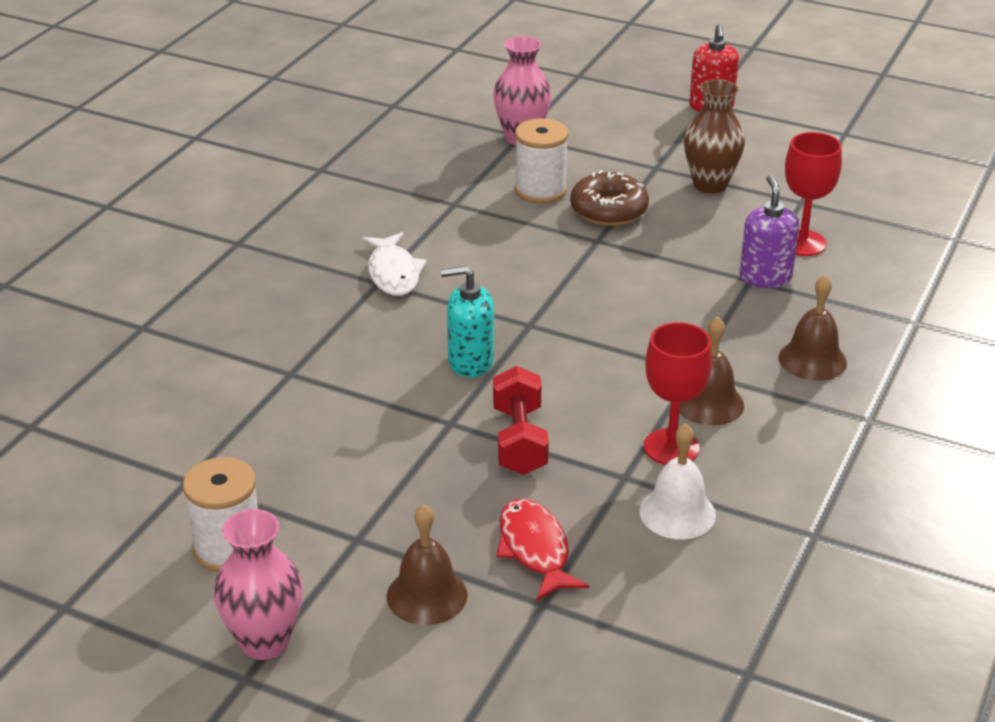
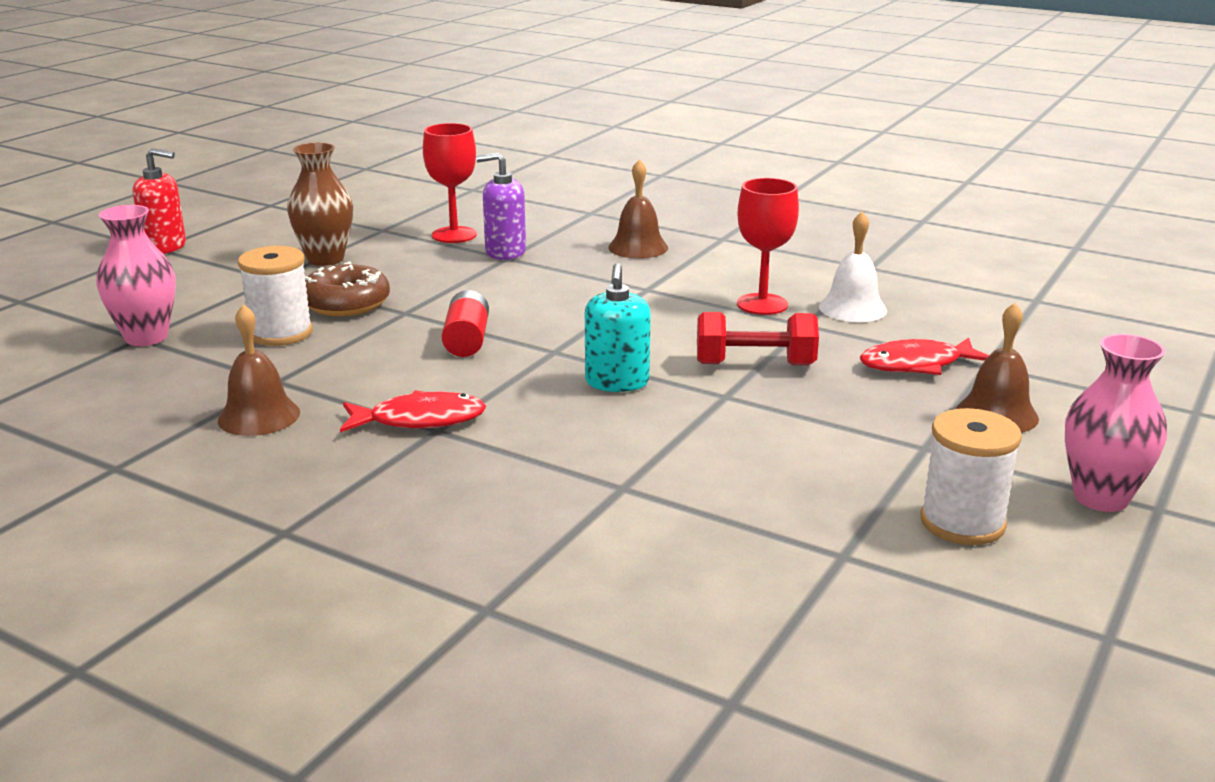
camera: 85 degrees left, 10 degrees down
(393, 273) = (419, 420): white fish -> red fish
(543, 278) = (467, 340): none -> red battery
(708, 403) = (697, 286): brown bell -> brown bell (259, 416)

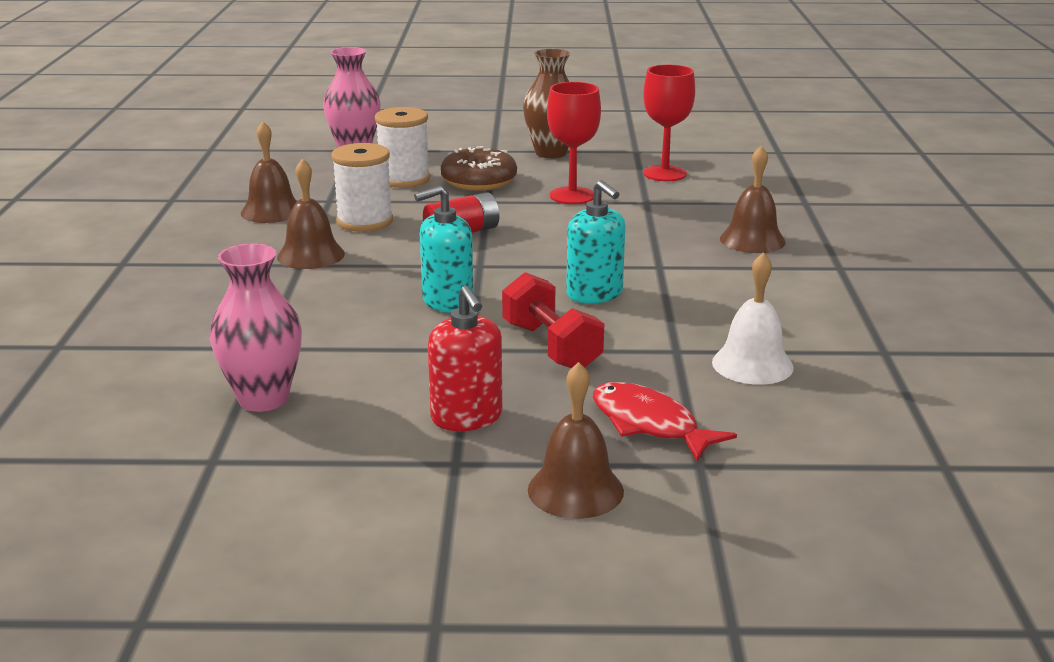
camera: 60 degrees right, 0 degrees up
(165, 247) = (504, 110): red soap dispenser -> red soap dispenser (467, 417)
(419, 420) = (311, 255): red fish -> brown bell
(505, 252) = (657, 198): purple soap dispenser -> none
(672, 324) = (594, 294): none -> turquoise soap dispenser
(762, 304) = (697, 320): red goblet -> red goblet (572, 196)
(962, 523) = (313, 508): white spool -> white spool (365, 221)
(1101, 498) = (430, 583): pink vase -> pink vase (263, 399)

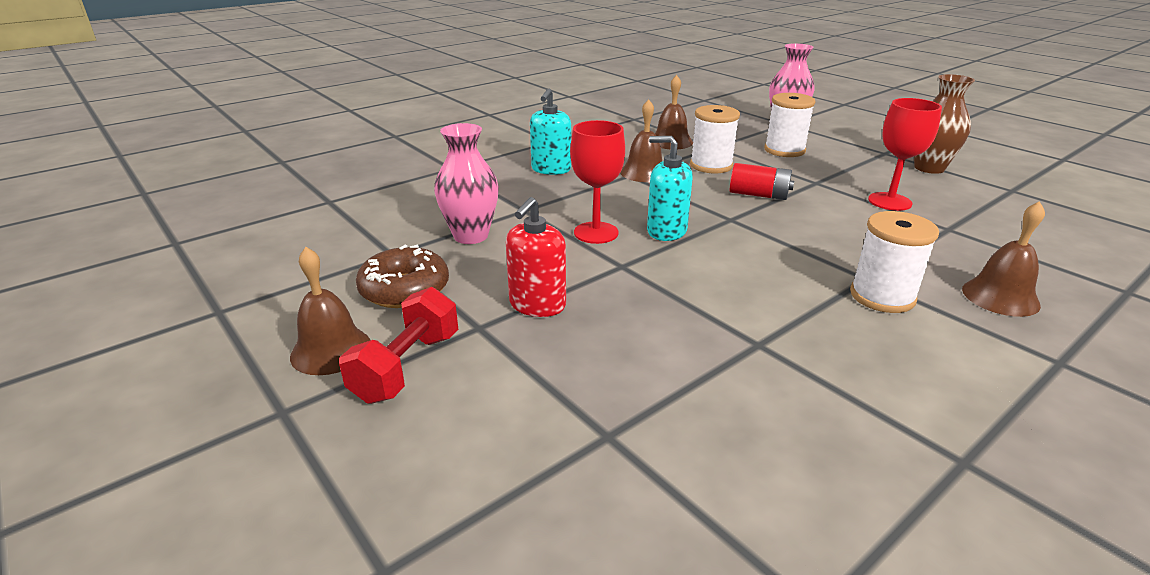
camera: 50 degrees right, 5 degrees up
(479, 181) = (834, 168): brown donut -> brown donut (405, 289)
(551, 347) = (673, 291): red dumbbell -> red dumbbell (407, 367)
(575, 490) = (500, 391): brown bell -> brown bell (331, 350)
(594, 294) = (774, 273): turquoise soap dispenser -> turquoise soap dispenser (551, 169)
(649, 424) = (632, 382): red fish -> none
(664, 174) = (1008, 215): red goblet -> red goblet (596, 233)
(690, 275) = (882, 296): none -> white spool
(752, 364) = (801, 391): white bell -> none

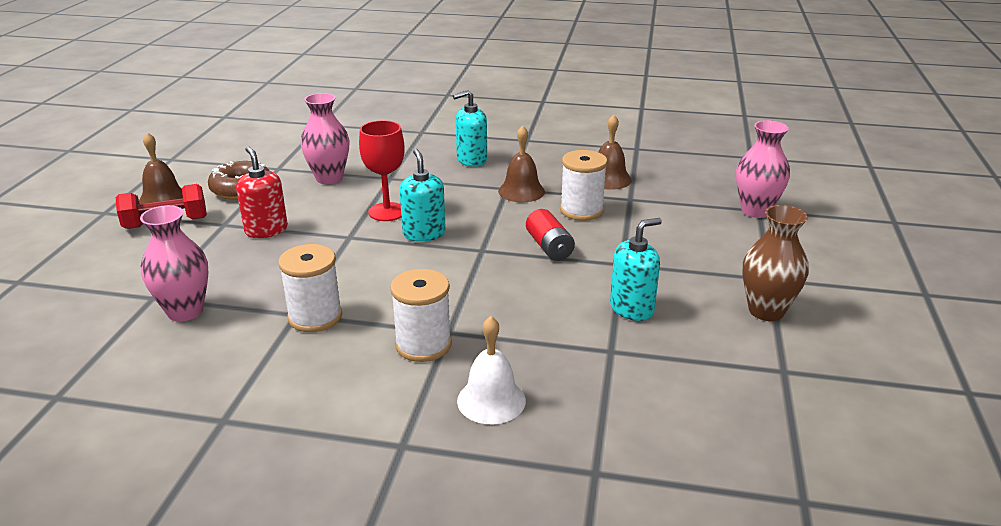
camera: 50 degrees right, 0 degrees up
(537, 305) = (266, 230): red soap dispenser -> red soap dispenser turned 75 degrees clockwise
(675, 418) = (185, 311): none -> pink vase
(784, 150) = (679, 229): white spool -> white spool (315, 317)
(889, 201) = (632, 308): red goblet -> turquoise soap dispenser
(1000, 297) = (491, 400): brown bell -> white bell

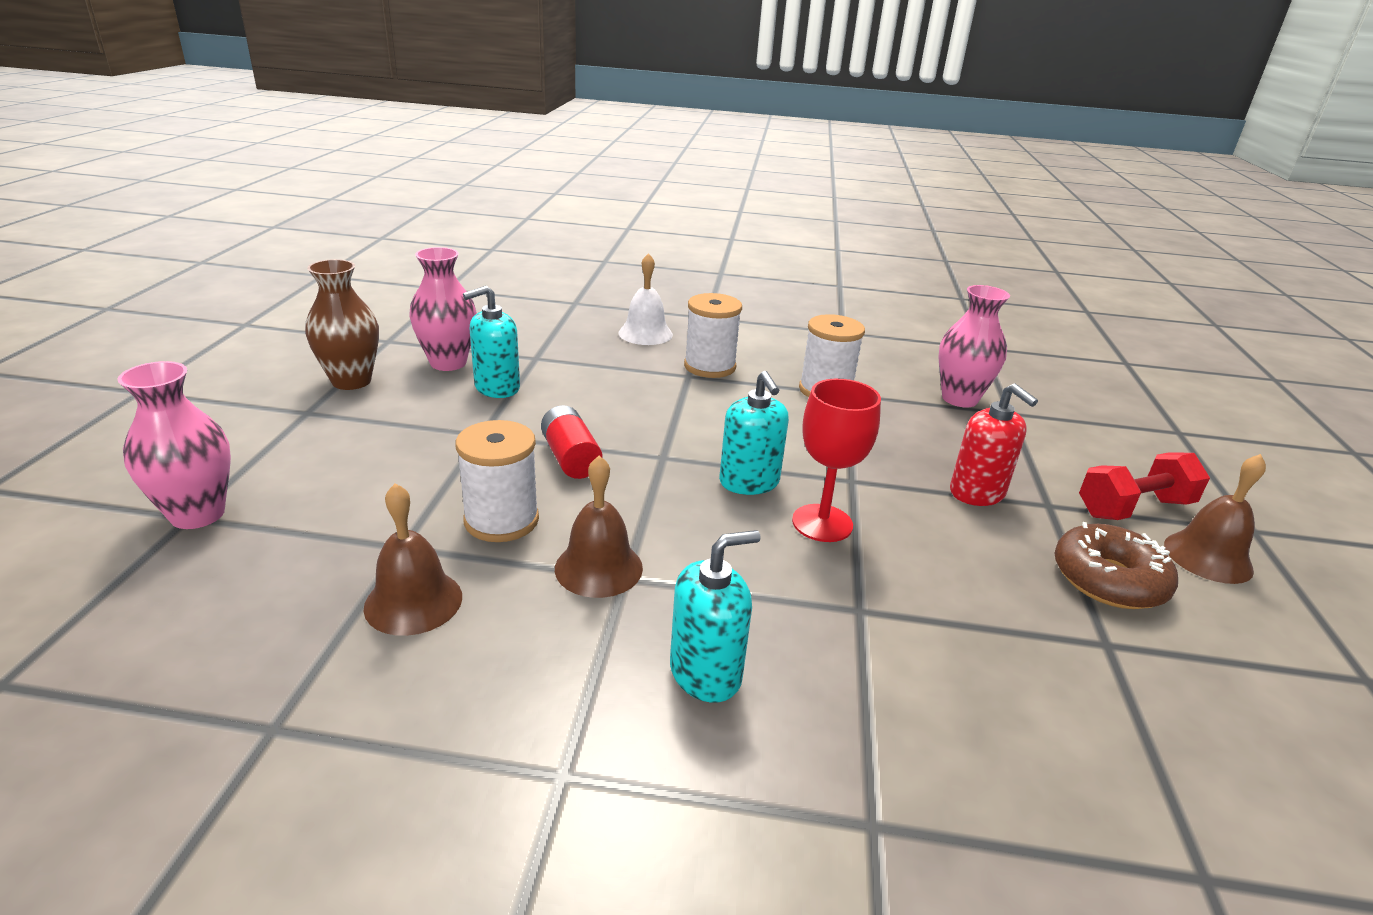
camera: 175 degrees right, 0 degrees up
(329, 178) = (977, 609): pink vase -> pink vase (448, 363)

